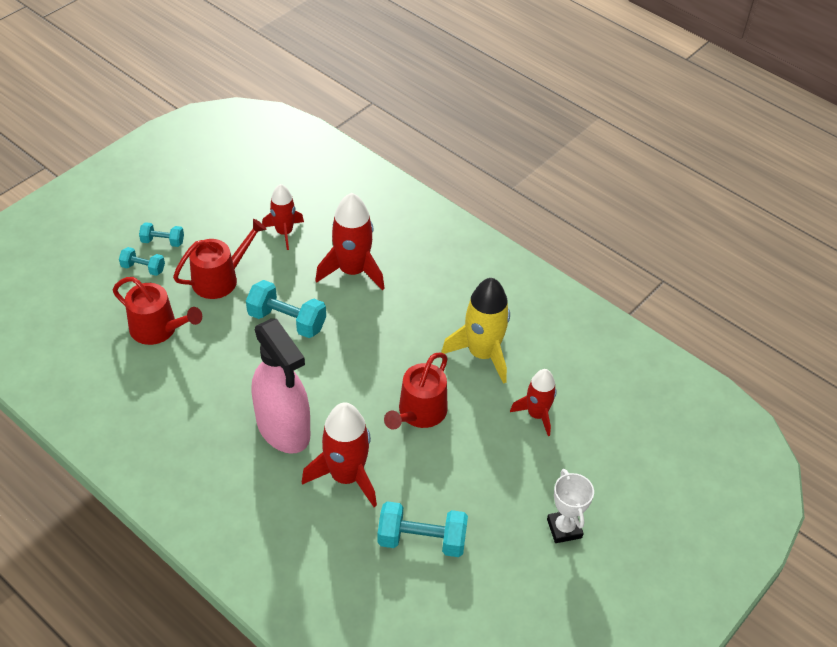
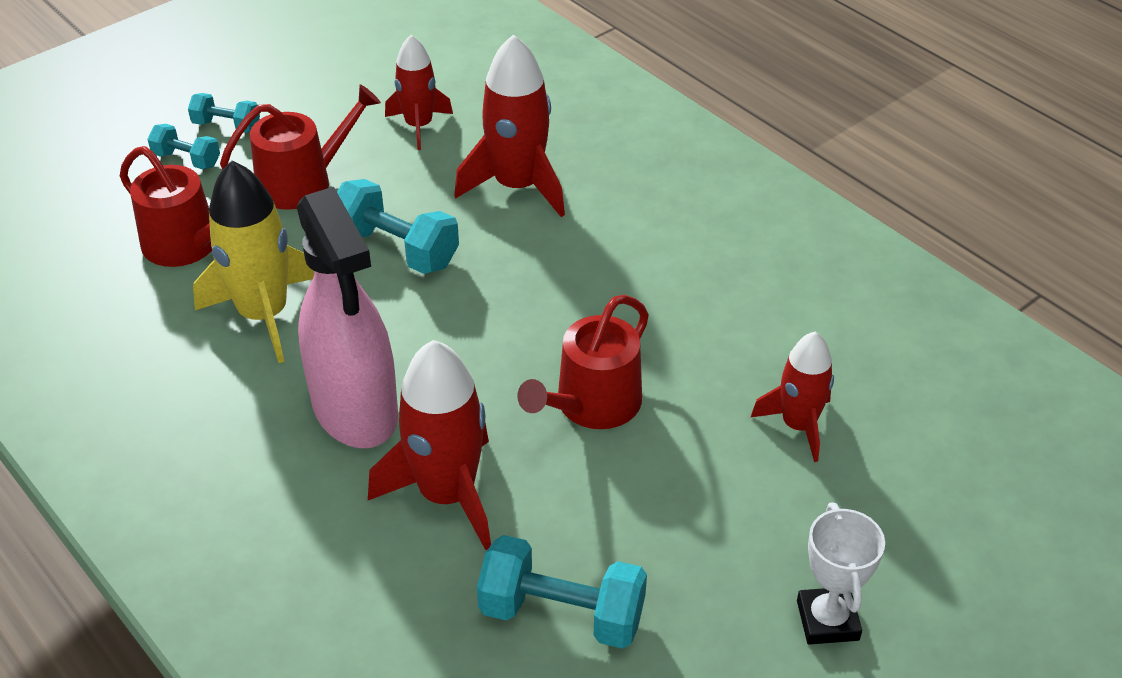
camera: 10 degrees right, 5 degrees down
(482, 354) = (715, 323): yellow rocket -> yellow rocket (264, 315)

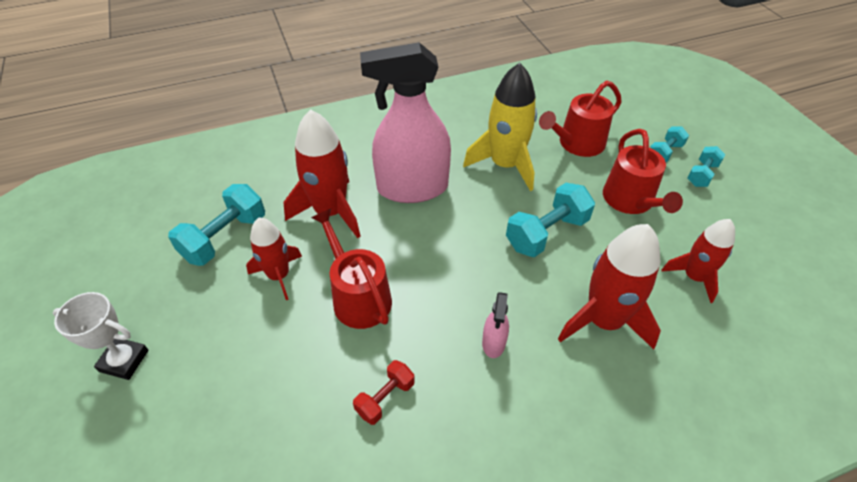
camera: 110 degrees right, 5 degrees up
(594, 265) = (493, 343): none -> pink spray bottle
(715, 335) = (385, 398): none -> red dumbbell
(798, 425) = (271, 417): red rocket -> red rocket (279, 275)

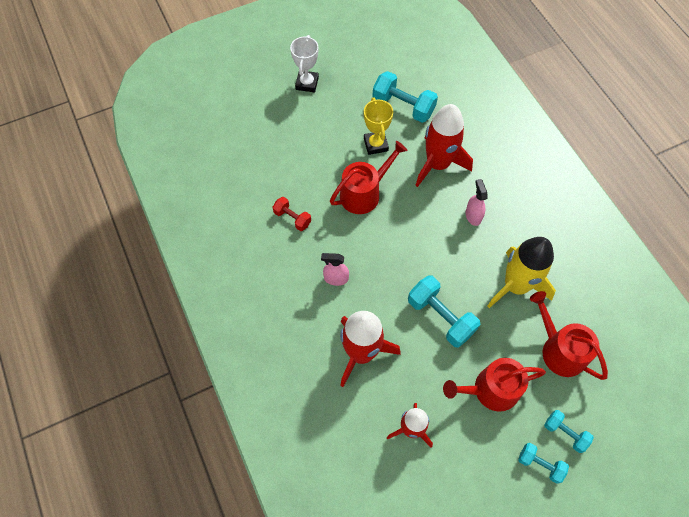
camera: 85 degrees right, 15 degrees up
(279, 275) = (375, 144): red rocket -> yellow trophy
(412, 188) = (473, 216): pink spray bottle -> pink spray bottle, size x0.41

